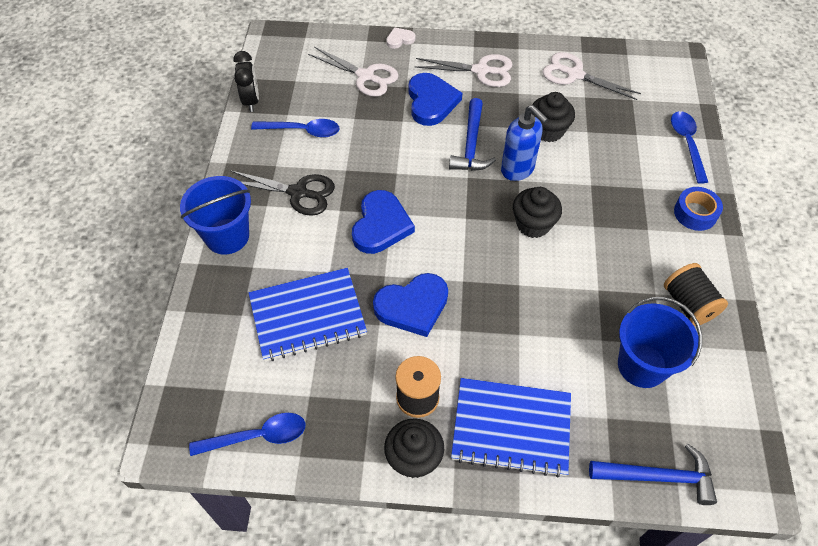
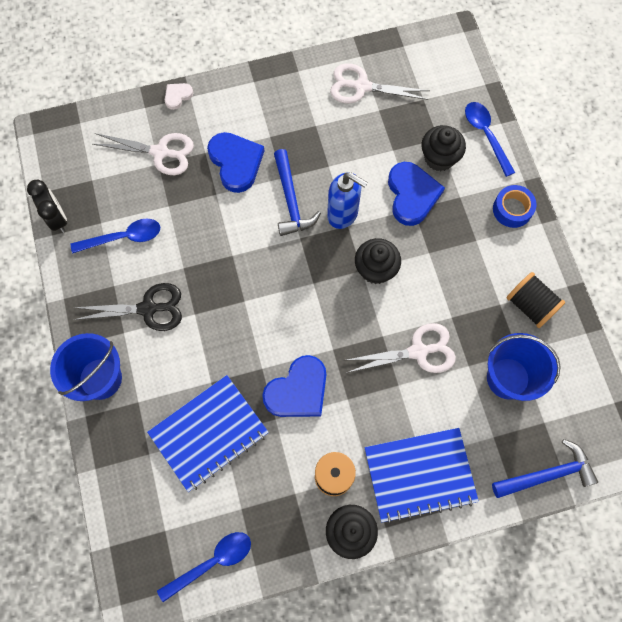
camera: 20 degrees left, 15 degrees up
(381, 225) = (239, 317): blue heart -> blue heart (412, 195)
(481, 71) = (271, 110): white scissors -> white scissors (418, 351)
(548, 130) = (357, 161): black cupcake -> black cupcake (439, 158)

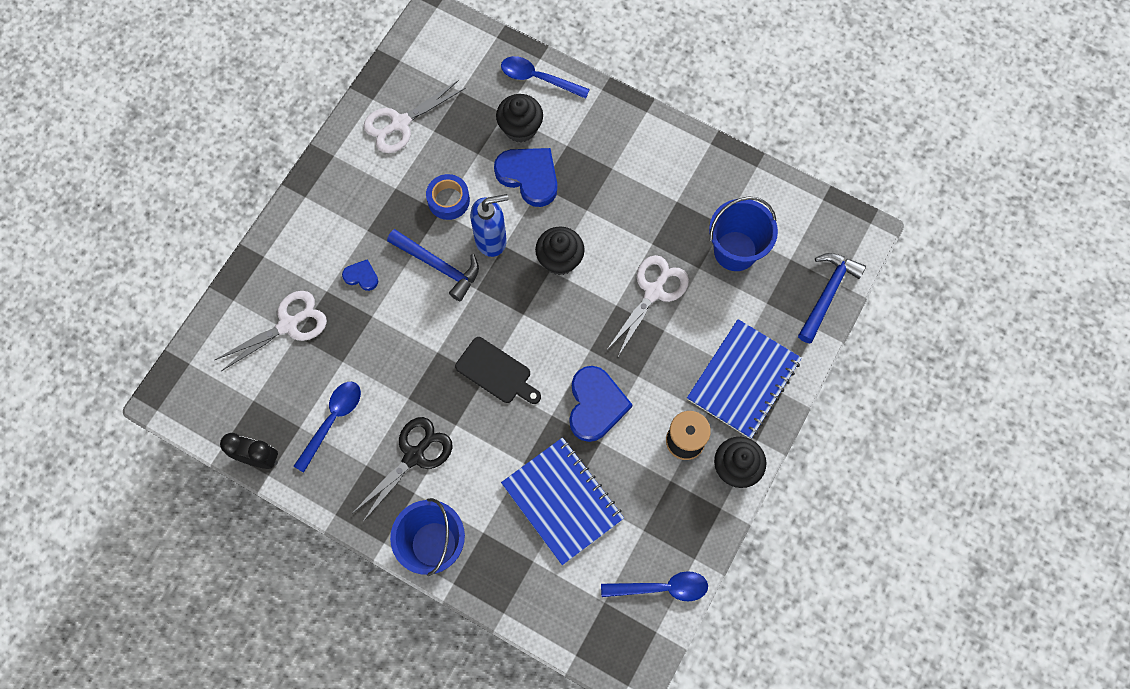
camera: 45 degrees left, 0 degrees up
(177, 96) = (252, 265): white heart -> none
(209, 433) = (562, 501): blue notebook -> blue notebook turned 45 degrees counterclockwise
(212, 562) = (662, 588): blue spoon -> blue spoon turned 75 degrees clockwise
(236, 162) = (361, 276): blue heart -> blue heart, size x0.50
(256, 305) = (496, 372): none -> black cutting board
(512, 209) = (615, 120): blue tape -> blue tape (448, 200)
(530, 305) = (699, 182): black spool -> none

